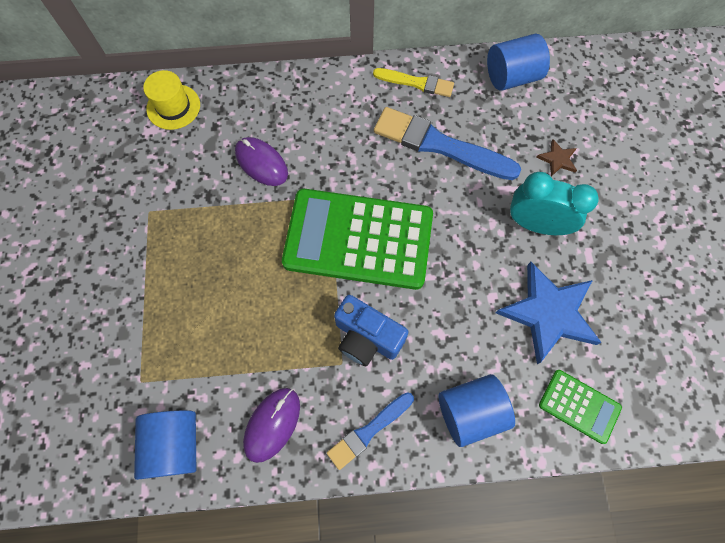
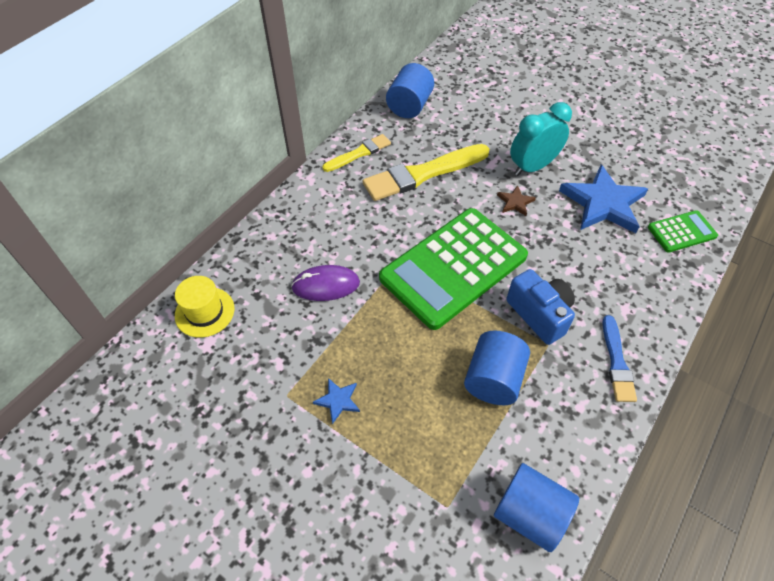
camera: 50 degrees left, 15 degrees down
(169, 247) = (338, 400): none -> blue star
(272, 424) = (564, 425): purple mouse -> none
(367, 337) = (539, 314): blue camera -> blue camera turned 105 degrees counterclockwise
(440, 145) = (423, 174): blue brush -> yellow brush
(470, 412) = (645, 291): blue cylinder -> blue cylinder (493, 379)
(557, 159) = (494, 126): brown star -> brown star (515, 202)

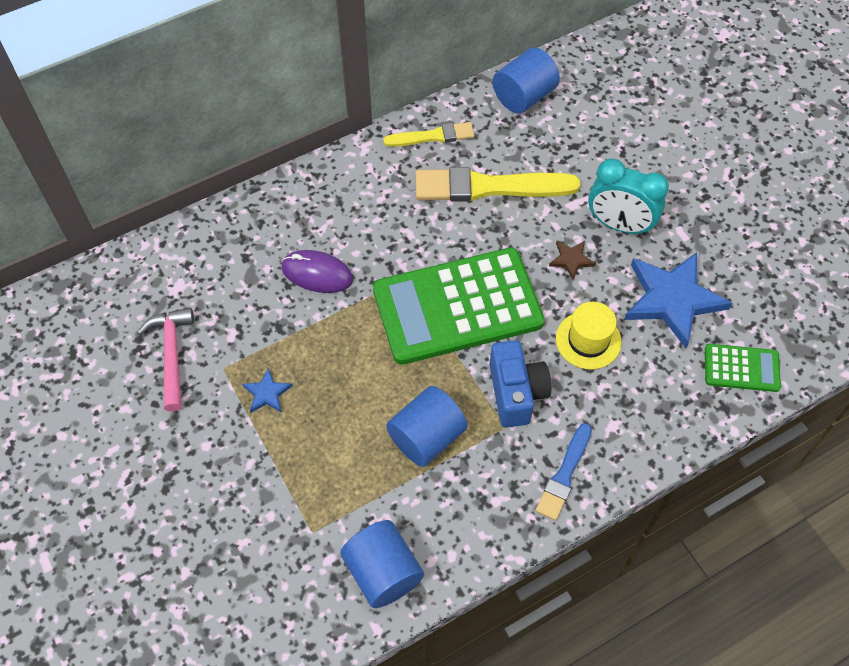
camera: 25 degrees right, 5 degrees up
(204, 312) = (188, 255): yellow hat -> yellow hat (588, 340)
(232, 403) = (172, 354): none -> pink hammer
(532, 167) = (619, 225): turquoise clock -> turquoise clock turned 150 degrees counterclockwise

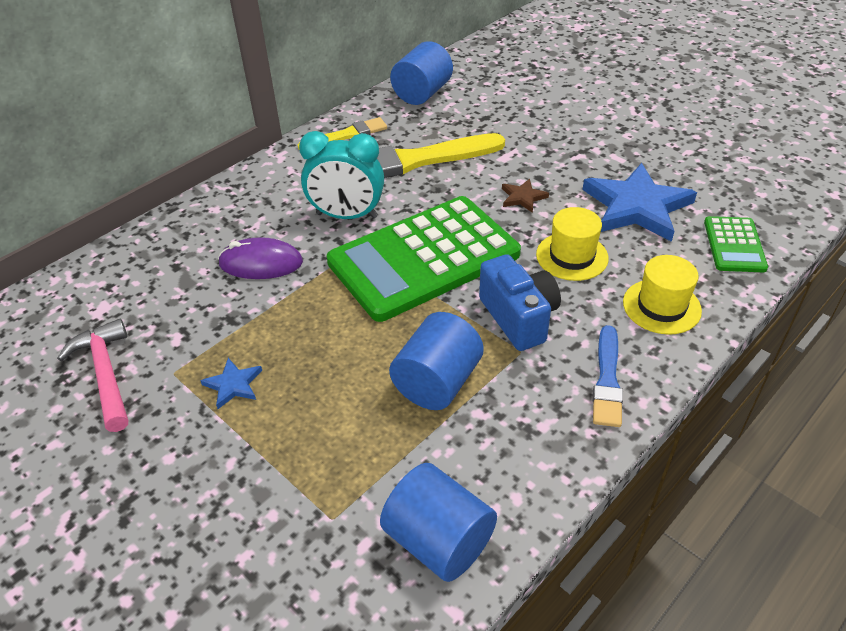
camera: 15 degrees left, 15 degrees down
(619, 225) = (556, 163): turquoise clock -> turquoise clock (347, 216)
(643, 416) = (661, 306): none -> yellow hat
(741, 368) = (734, 245): green calculator -> green calculator turned 105 degrees clockwise

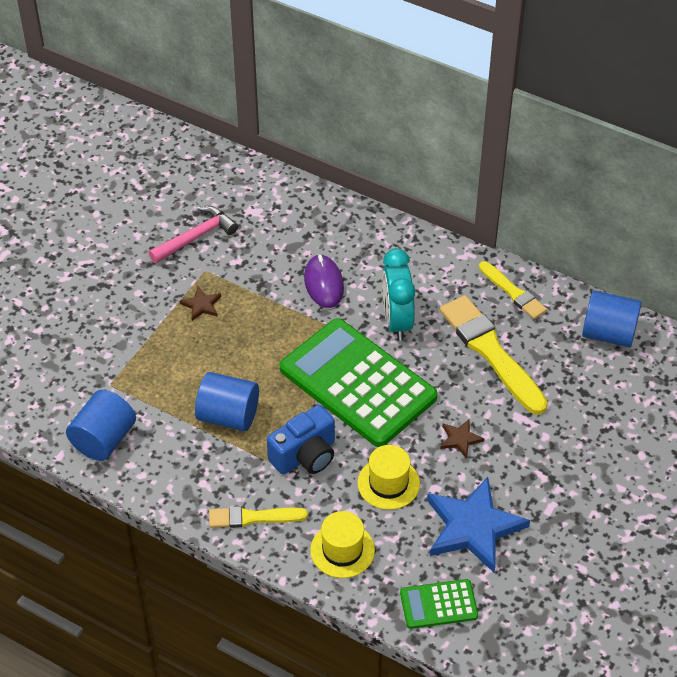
camera: 75 degrees right, 5 degrees up
(233, 385) = (201, 305): blue star -> brown star
(607, 380) = (253, 518): blue brush -> yellow brush

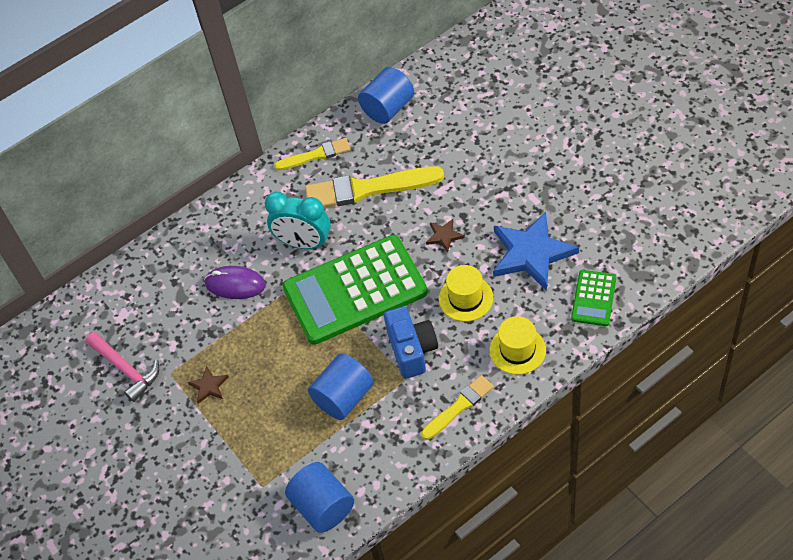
camera: 60 degrees left, 5 degrees up
(196, 237) = (126, 369): pink hammer -> pink hammer turned 150 degrees clockwise
(253, 518) = (459, 407): yellow brush -> yellow brush turned 150 degrees counterclockwise

